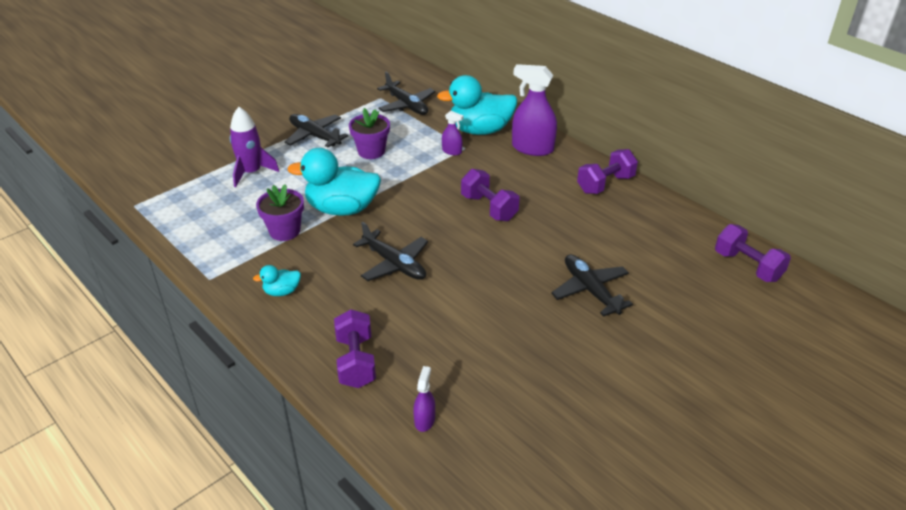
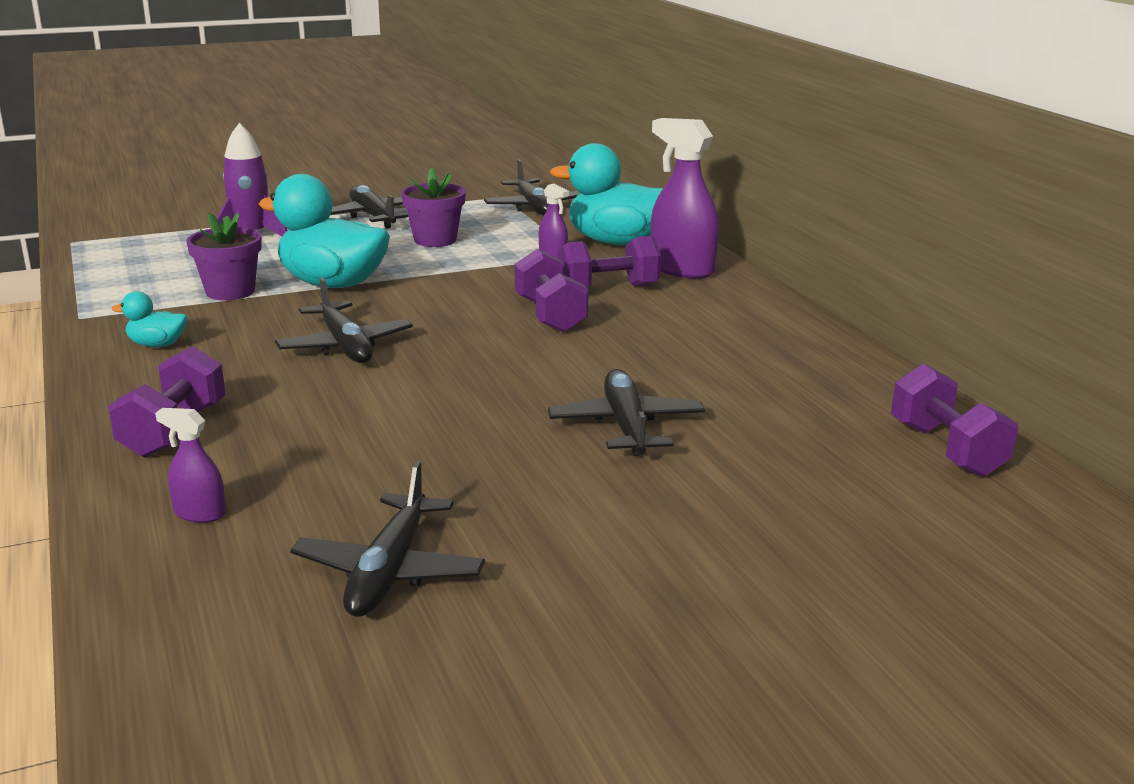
camera: 20 degrees right, 15 degrees down
(424, 420) = (199, 513): purple spray bottle -> purple spray bottle turned 105 degrees counterclockwise
(551, 430) = (389, 571): none -> black plane
(605, 184) = (767, 320): purple dumbbell -> purple dumbbell (608, 289)

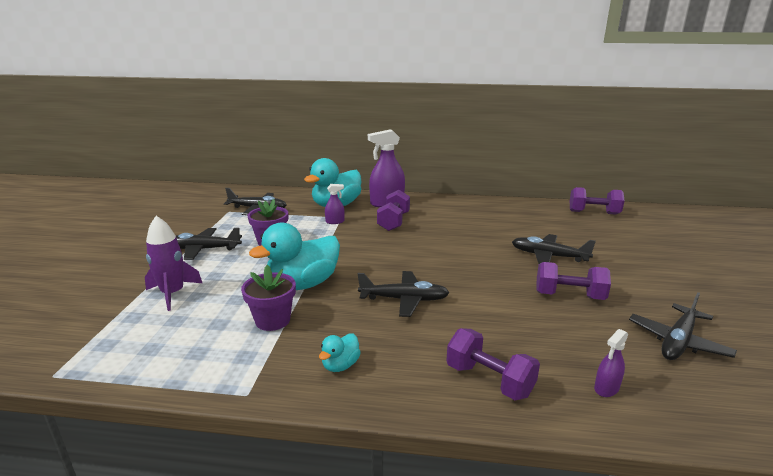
camera: 60 degrees left, 0 degrees up
(389, 571) = (678, 341): black plane -> black plane turned 90 degrees clockwise
(550, 315) = (413, 241): purple dumbbell -> purple dumbbell (569, 296)

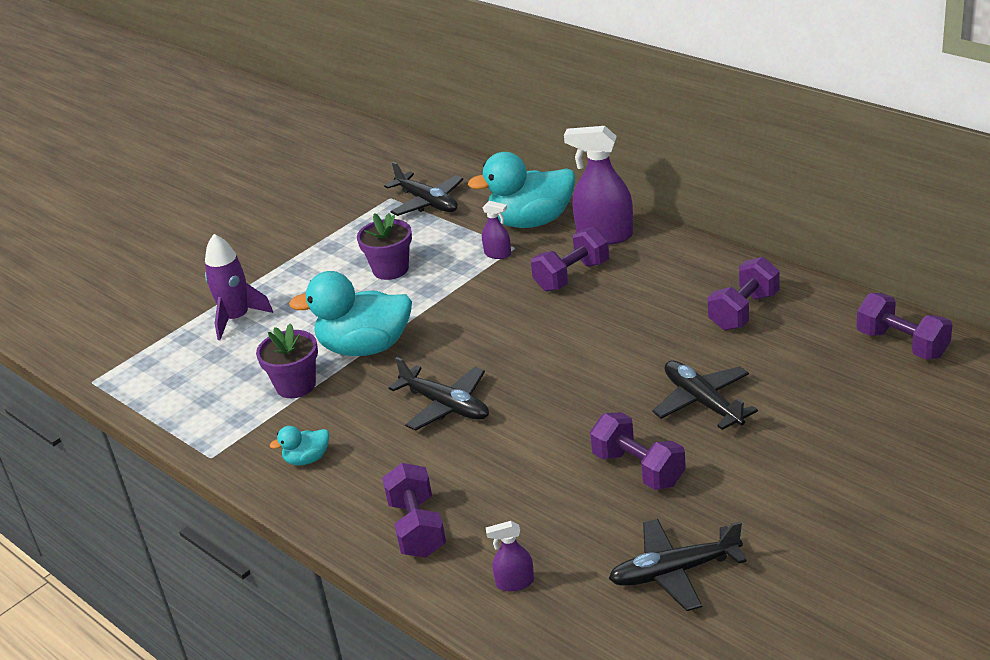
camera: 40 degrees right, 10 degrees up
(203, 249) = (311, 260): black plane -> none
(505, 216) = (744, 311): none -> purple dumbbell

